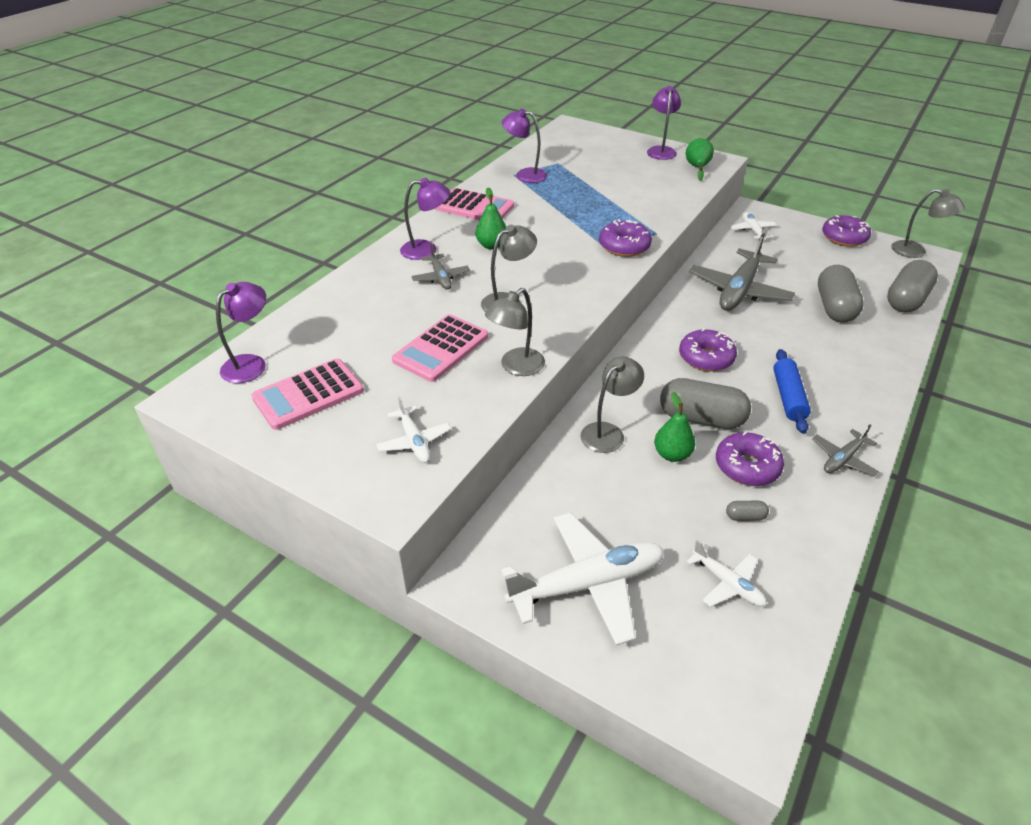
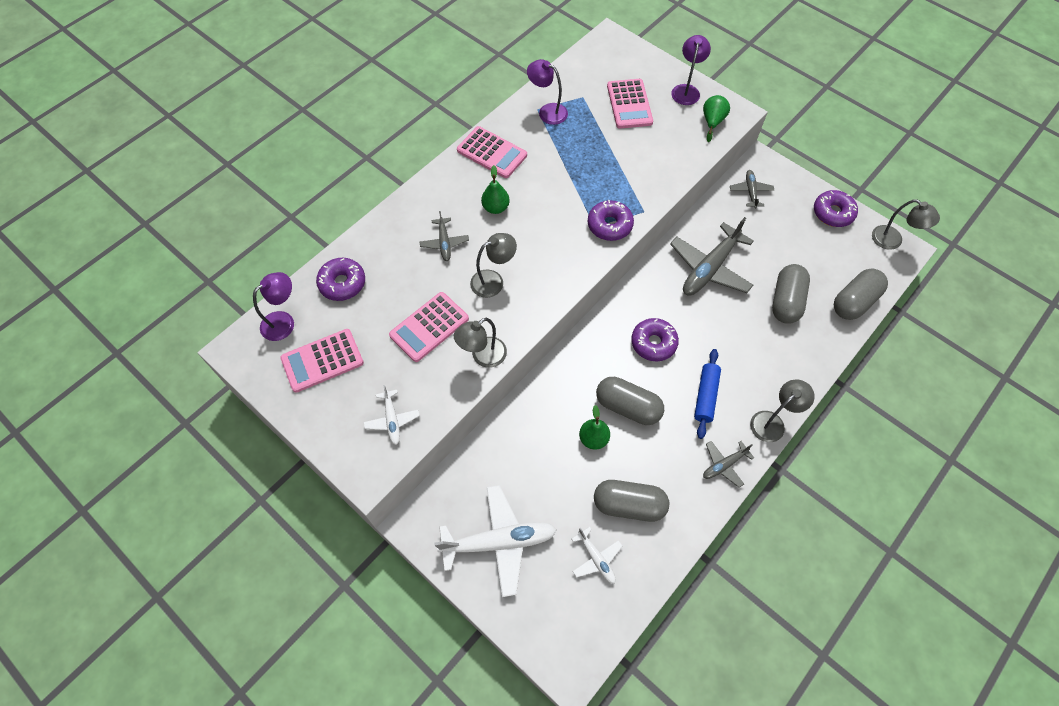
camera: 10 degrees right, 20 degrees up
(426, 250) = (439, 205): purple lamp -> none
(608, 163) = (629, 104): none -> pink calculator
(608, 432) = (551, 409): grey lamp -> grey lamp (772, 422)
(745, 516) = (629, 505): grey capsule -> grey capsule, size x2.40
(747, 466) = (647, 460): purple donut -> purple donut (342, 283)
(752, 230) = (750, 191): white plane -> grey plane

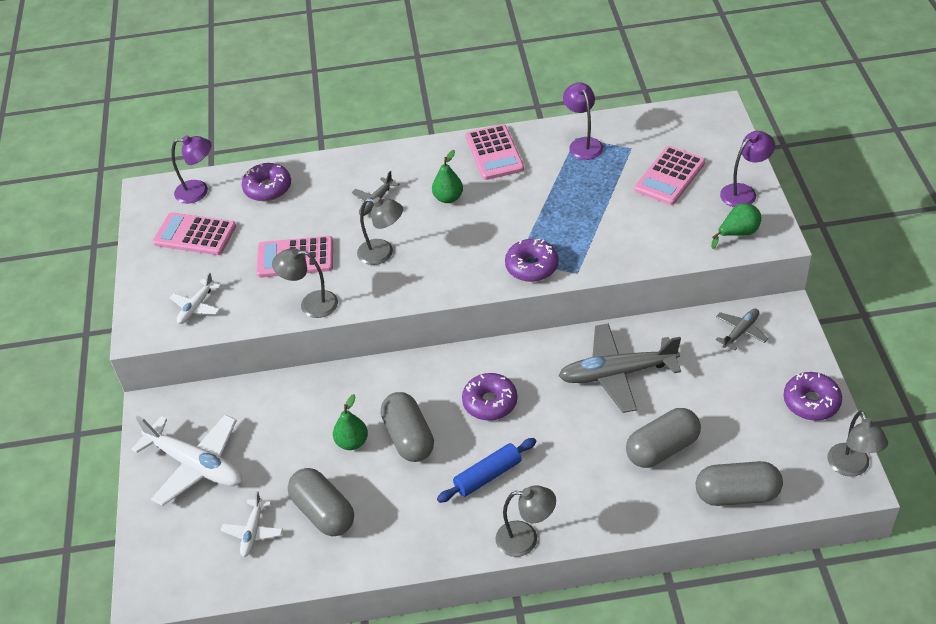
camera: 45 degrees right, 15 degrees down
(724, 465) = (440, 541): grey plane -> none

